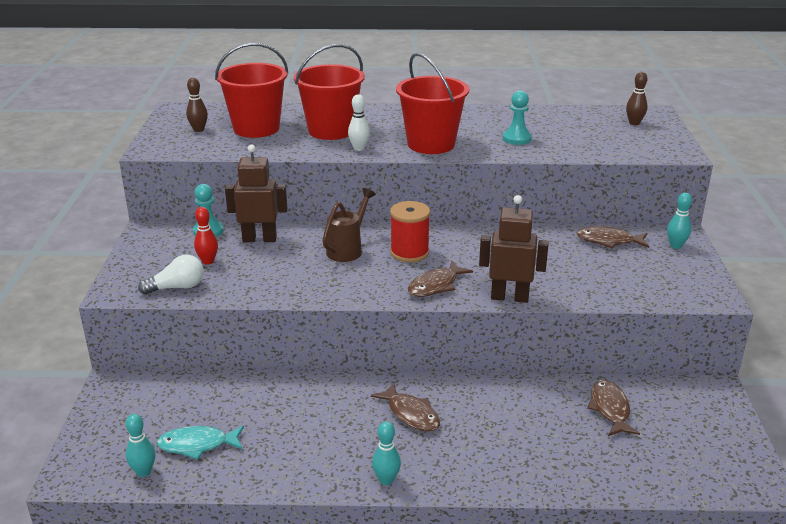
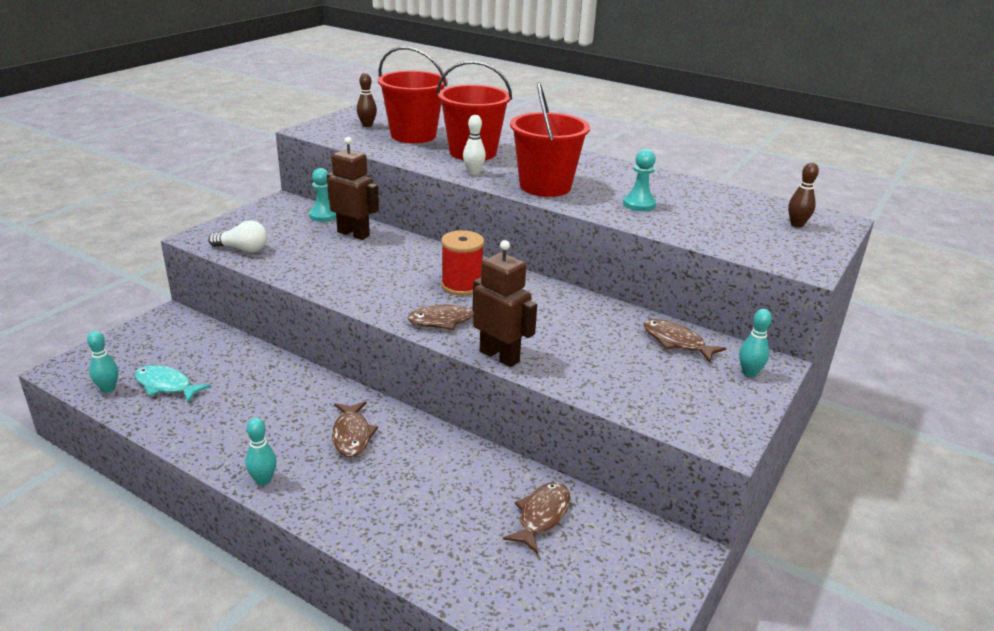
camera: 30 degrees right, 0 degrees up
(208, 261) = (291, 238): red bowling pin -> none
(348, 249) = (412, 265): brown watering can -> none

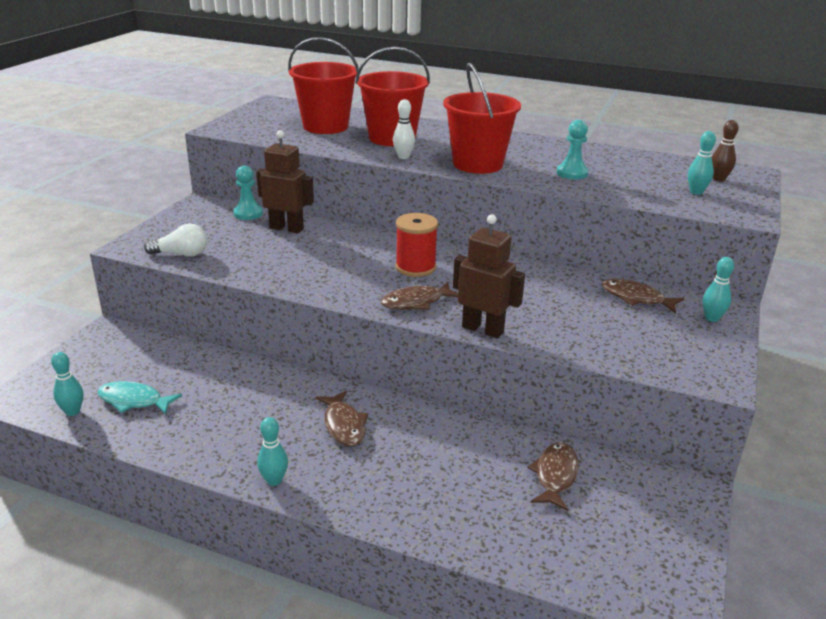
camera: 10 degrees left, 0 degrees up
(367, 125) = (274, 120): brown bowling pin -> none
(763, 236) = (696, 192): none -> turquoise bowling pin

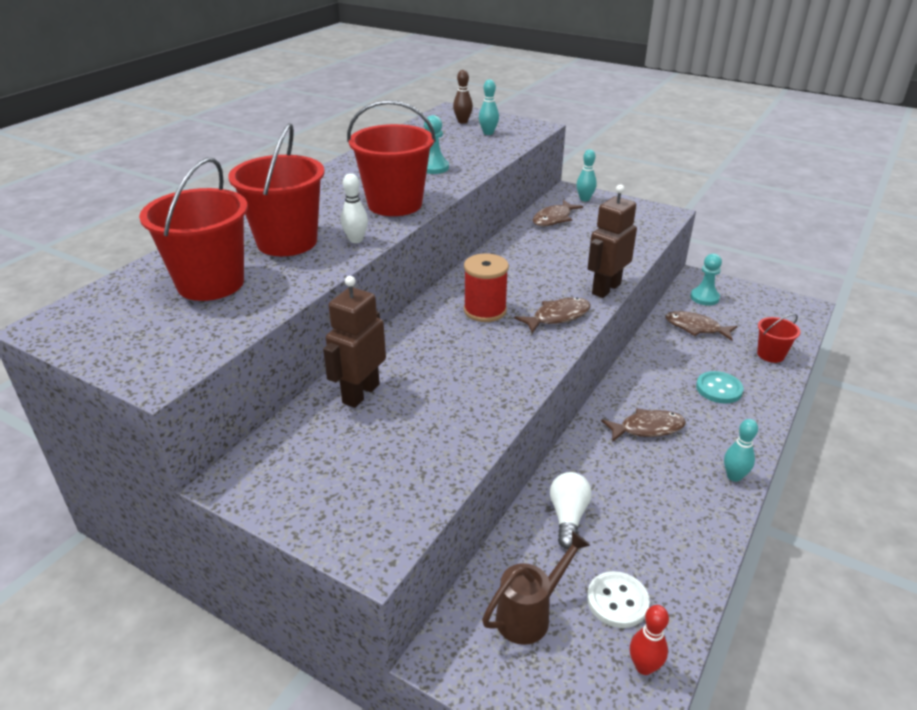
camera: 80 degrees left, 5 degrees up
(73, 411) = (644, 666): turquoise bowling pin -> red bowling pin
(131, 362) = (530, 614): none -> brown watering can
(134, 401) = (617, 601): turquoise fish -> white button
(181, 254) = (414, 490): white light bulb -> white light bulb (568, 517)
(248, 213) = (297, 428): turquoise pawn -> turquoise pawn (704, 298)
(416, 302) = (557, 317): brown fish -> brown fish turned 105 degrees counterclockwise
(425, 484) = (719, 389): none -> turquoise button
(518, 543) = (770, 354): none -> red bucket

